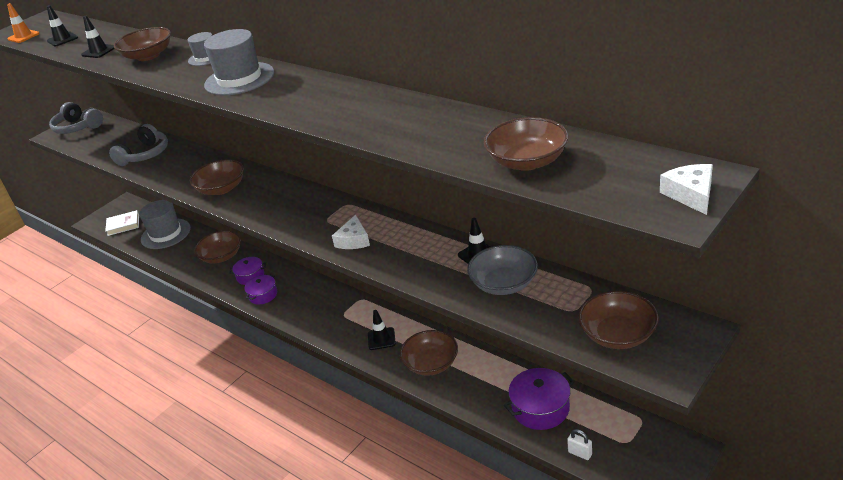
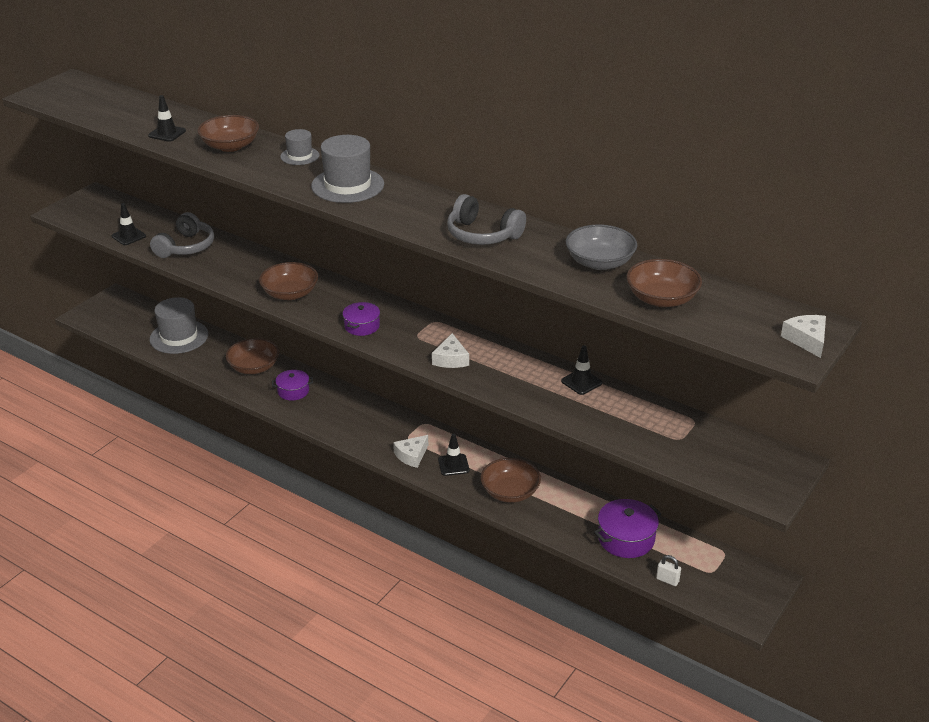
camera: 10 degrees left, 0 degrees up
(23, 36) = (60, 103): orange traffic cone -> none
(62, 39) = (113, 112): black traffic cone -> black traffic cone (129, 236)
(78, 127) = (89, 206): grey headphones -> grey headphones (482, 235)
(123, 225) = (122, 323): white book -> none
(263, 295) = (312, 412): purple pot -> purple pot (362, 326)
(344, 331) = (412, 455): none -> white cheese
(504, 284) = (610, 411): grey bowl -> grey bowl (599, 262)
(618, 334) = (722, 462): brown bowl -> none

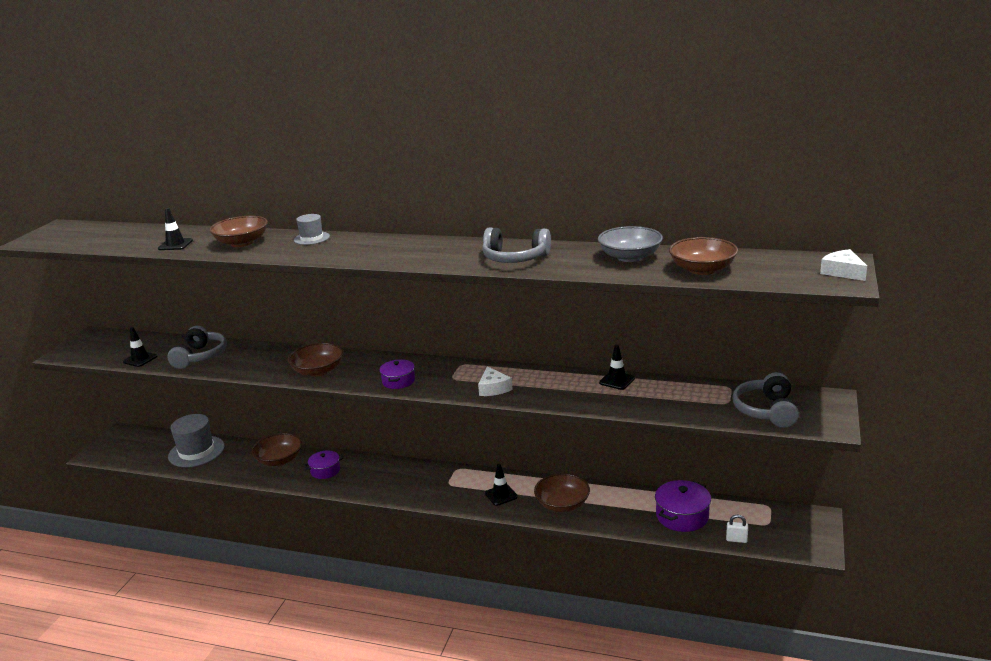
camera: 15 degrees left, 10 degrees down
(347, 185) = (369, 249): grey hat -> none
(412, 455) = (460, 496): white cheese -> none
(714, 459) = (766, 411): none -> grey headphones

